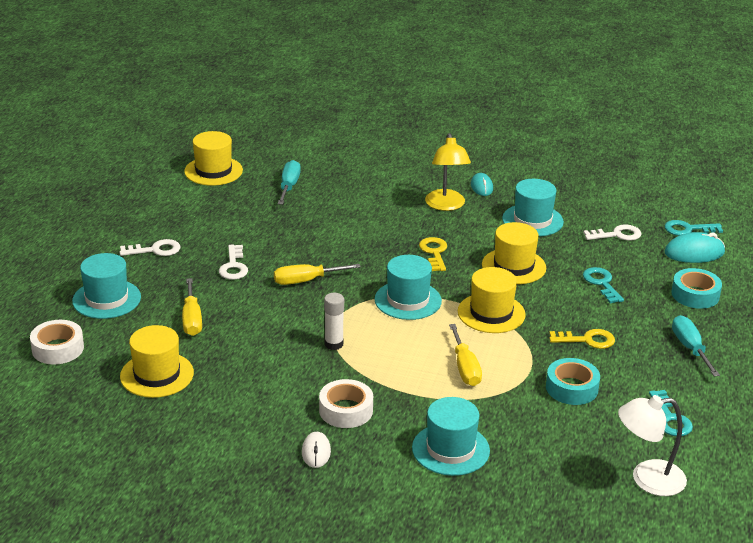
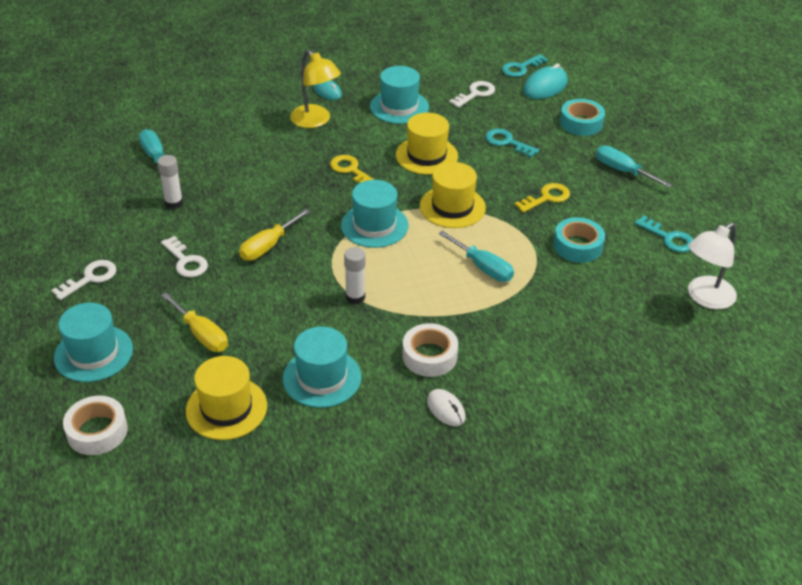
camera: 35 degrees left, 10 degrees up
(213, 171) = (64, 170): yellow hat -> none
(268, 223) = (174, 203): none -> white glue stick
(450, 449) = (546, 348): turquoise hat -> turquoise hat (322, 378)
(465, 368) = (483, 267): yellow screwdriver -> turquoise screwdriver

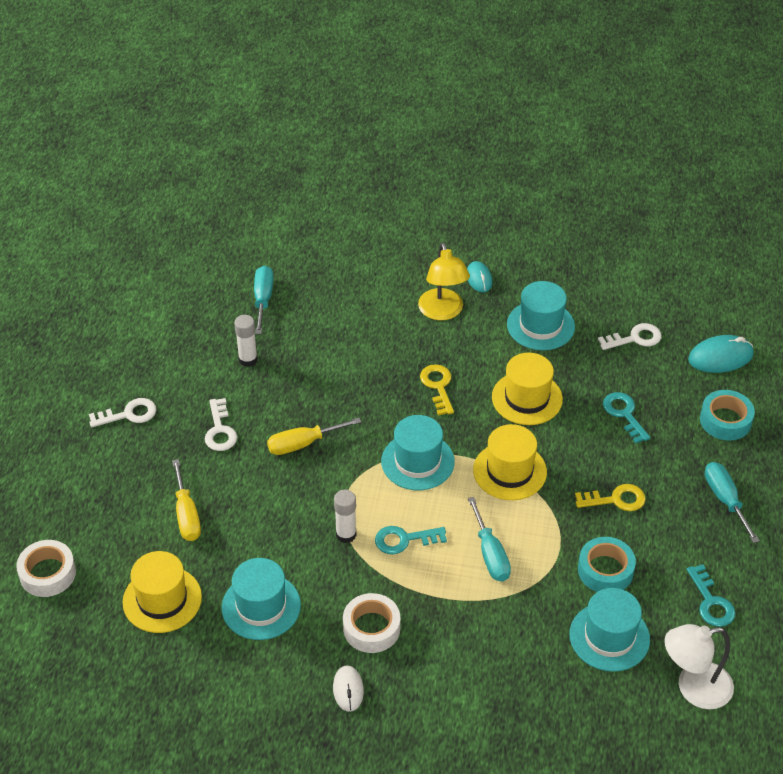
camera: 30 degrees right, 5 degrees up
(93, 353) = (88, 494): turquoise hat -> turquoise hat (609, 637)
(520, 68) = (711, 322): turquoise key -> turquoise key (404, 540)

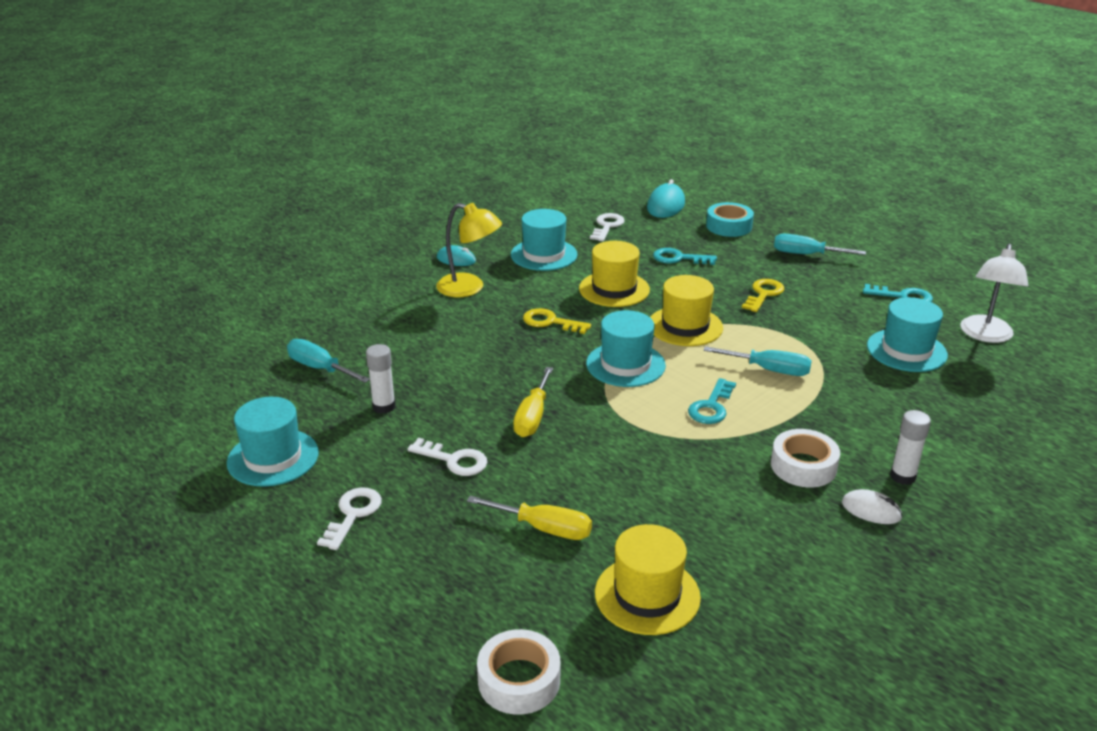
camera: 55 degrees left, 15 degrees down
(261, 606) = (718, 525): turquoise hat -> turquoise hat (273, 457)
(346, 534) = (673, 436): white glue stick -> white glue stick (902, 477)
(605, 570) = (834, 326): turquoise tape -> none

